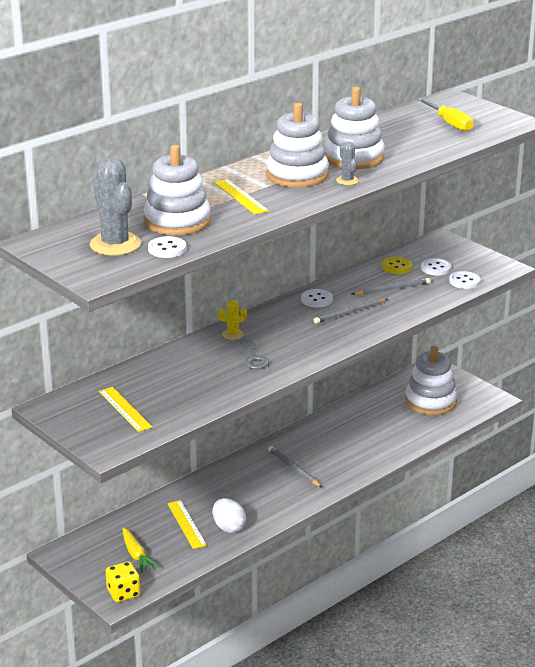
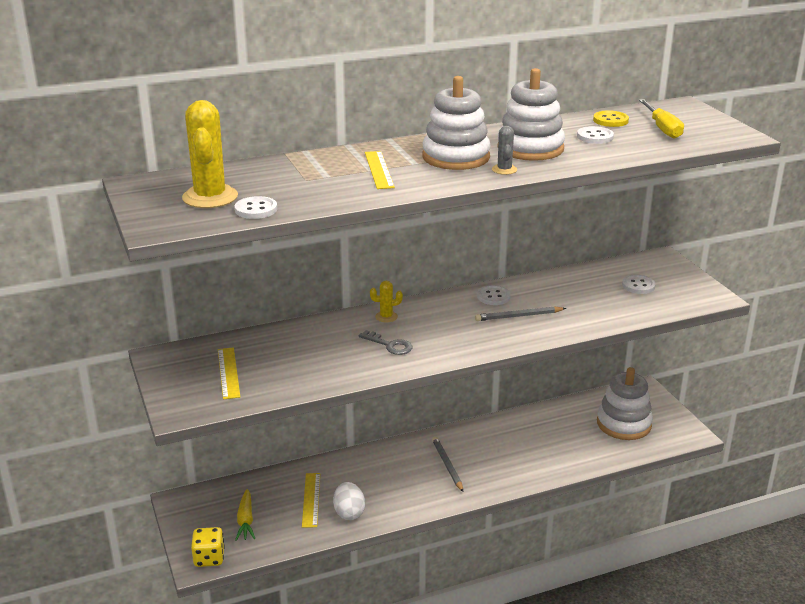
camera: 20 degrees right, 0 degrees up
(115, 244) = (210, 197): grey cactus -> yellow cactus
(177, 221) = (292, 184): white stacking toy -> none
(253, 358) = (390, 345): grey key -> grey key turned 60 degrees counterclockwise
(392, 289) = (578, 300): grey pencil -> none
(397, 267) = (597, 277): yellow button -> yellow button (610, 120)
(464, 281) = (661, 304): white button -> white button (595, 137)

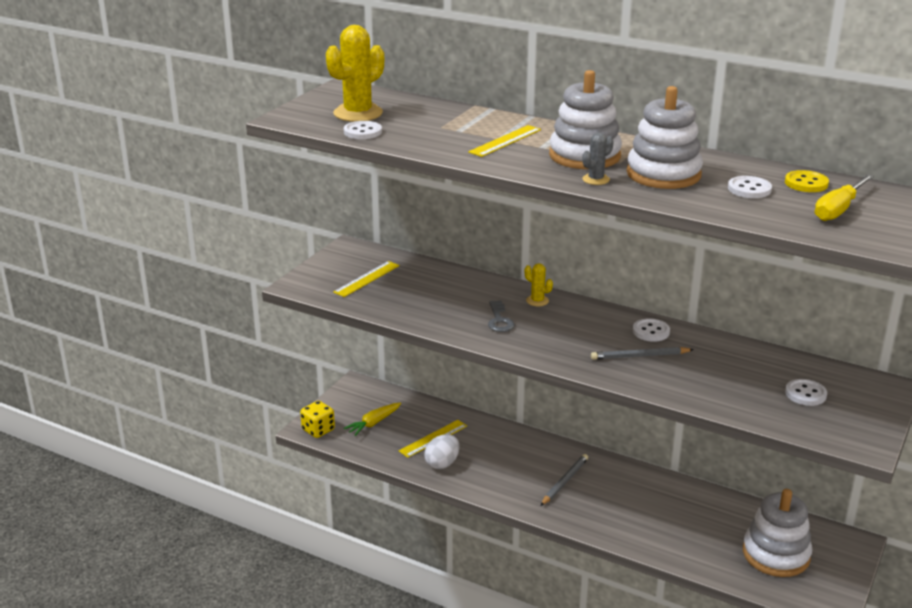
camera: 50 degrees right, 0 degrees up
(518, 316) = (640, 356): grey pencil -> grey pencil turned 45 degrees counterclockwise

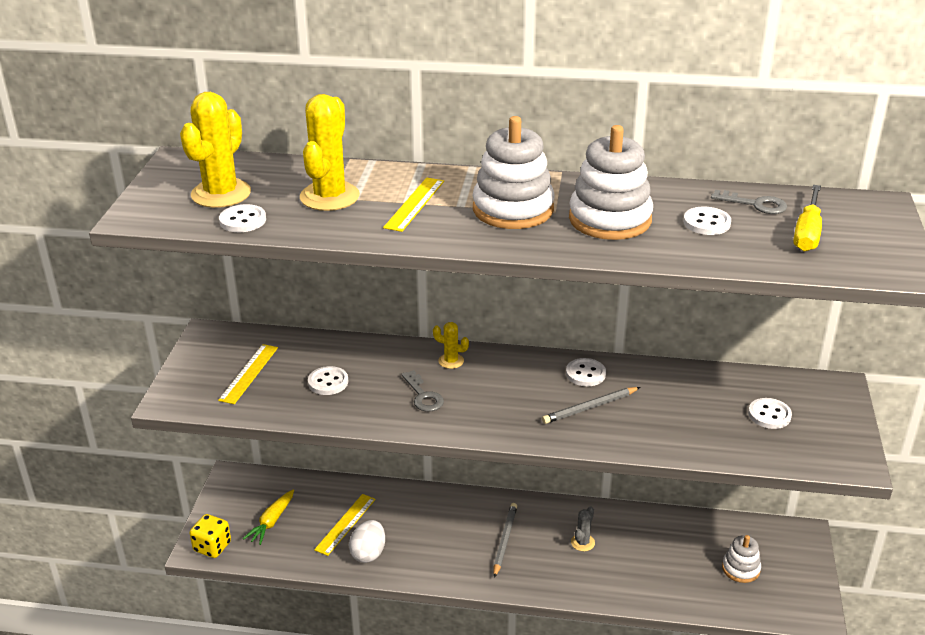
camera: 20 degrees left, 5 degrees up
(426, 296) = (328, 382): none -> white button
(440, 127) = (329, 197): none -> yellow cactus
(596, 179) = (545, 240): grey cactus -> grey cactus (582, 542)
(776, 554) = (740, 569): white stacking toy -> white stacking toy, size x0.55
(806, 183) = (755, 204): yellow button -> grey key

